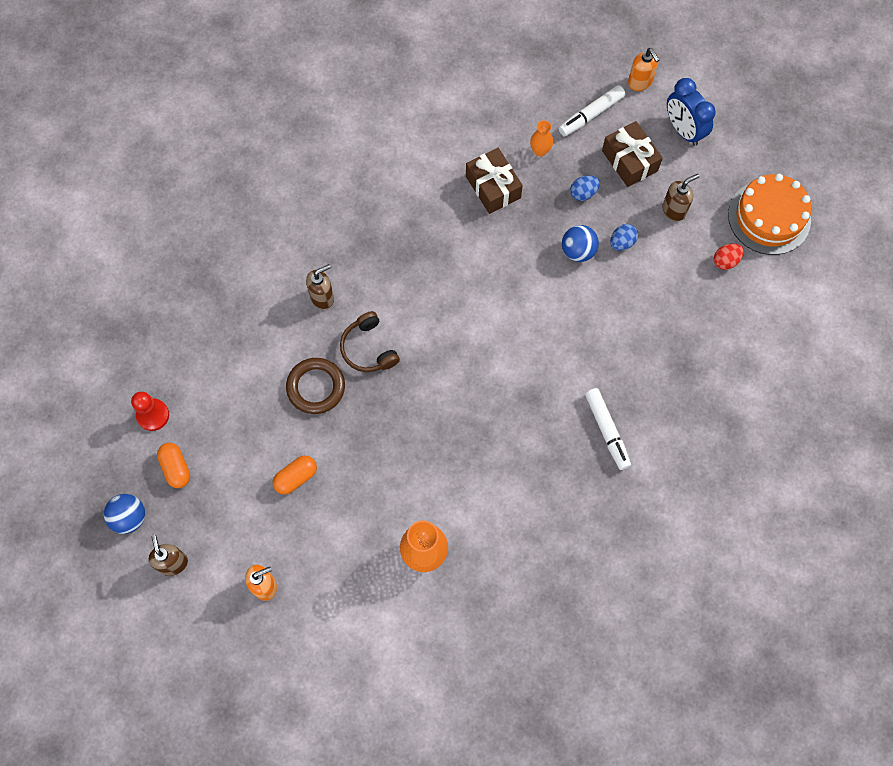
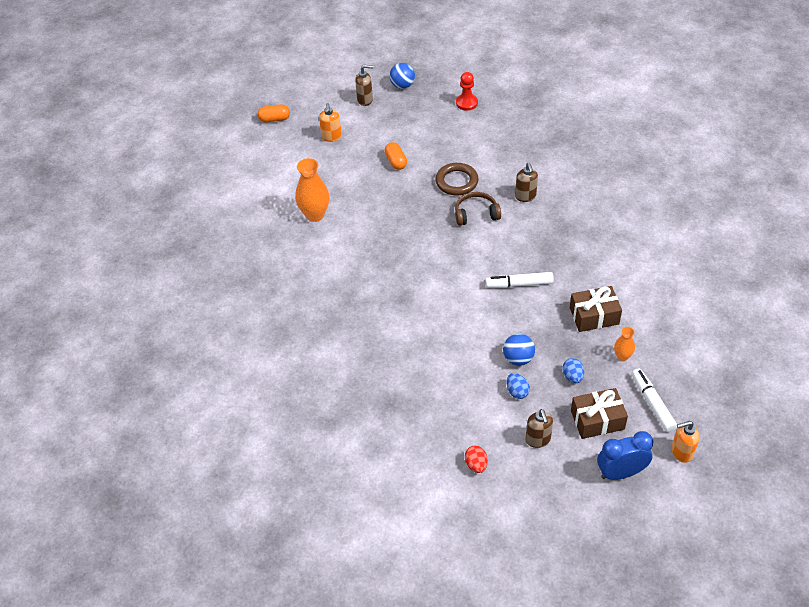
camera: 110 degrees right, 20 degrees down
(176, 468) = (426, 109): orange capsule -> orange capsule (274, 119)
(607, 430) = (358, 337): white marker -> white marker (519, 284)
(769, 217) = (510, 515): orange cake -> none

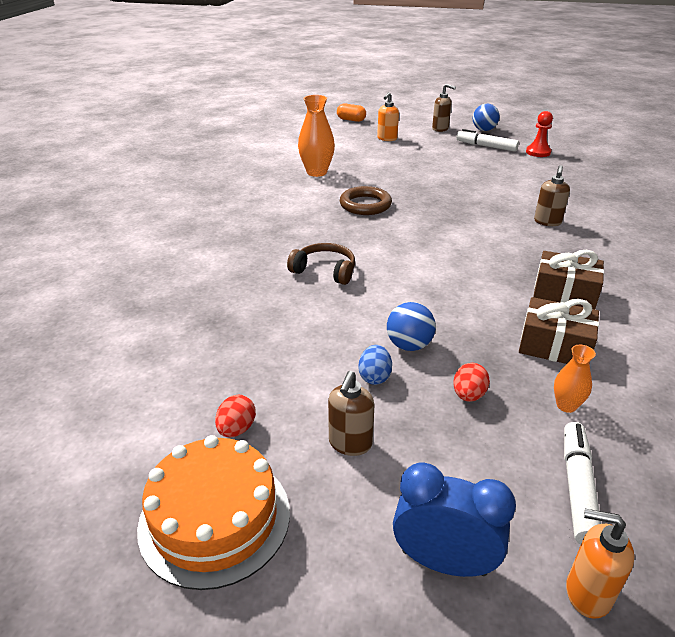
camera: 30 degrees right, 15 degrees down
(396, 162) = (429, 165): orange capsule -> none
(456, 181) = (478, 192): brown ring -> brown ring (365, 205)
(476, 214) = (477, 217): brown headphones -> brown headphones (325, 271)
(511, 513) = (215, 518): none -> orange cake
(519, 284) = (476, 282): white marker -> white marker (486, 146)
(572, 376) = (468, 395): blue egg -> red egg
(597, 420) = (463, 464): brown gift -> brown gift (564, 293)

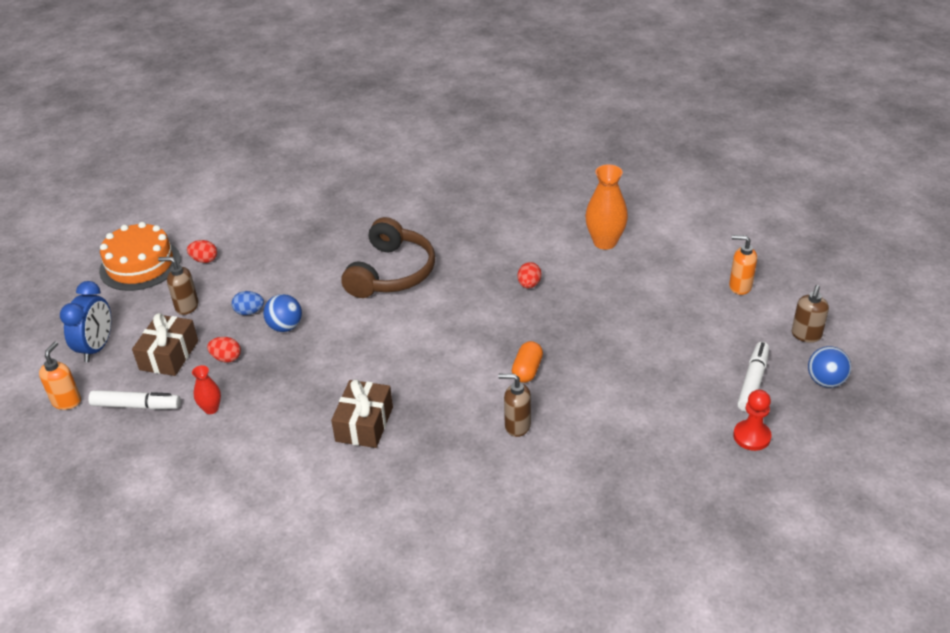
camera: 85 degrees right, 5 degrees up
(325, 271) = (391, 273): brown headphones -> brown headphones, size x1.68
(351, 120) = (800, 249): orange capsule -> orange capsule (527, 370)
(365, 205) = (529, 285): brown ring -> red egg
(554, 346) = (283, 409): brown gift -> brown gift (169, 355)
(566, 405) = (211, 409): orange vase -> red vase

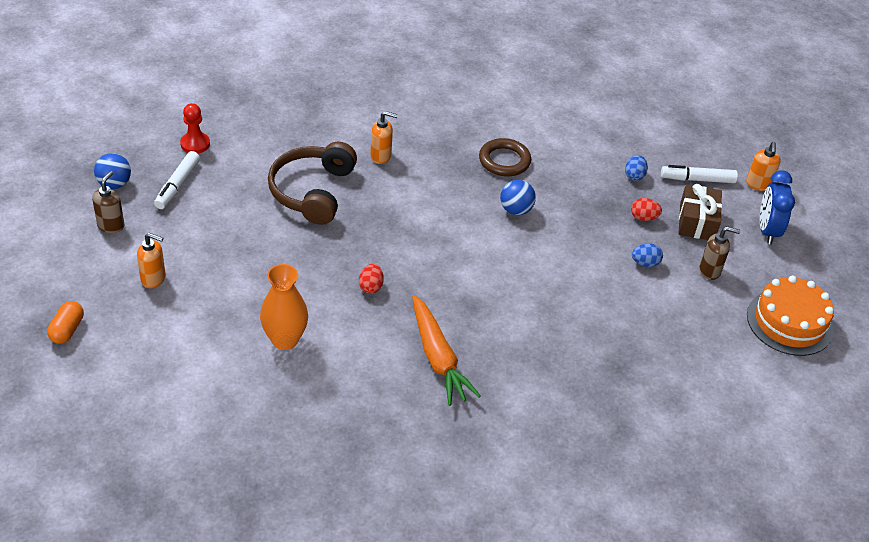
camera: 170 degrees right, 5 degrees up
(204, 260) = (724, 327): red egg -> none
(211, 409) = (634, 175): red vase -> blue egg
(285, 327) = (603, 246): blue ball -> blue ball (516, 210)
(364, 424) = (504, 161): brown gift -> brown ring
(391, 273) = (516, 305): brown headphones -> brown headphones (312, 191)
(470, 232) = (438, 358): none -> orange carrot
(517, 426) = (381, 156): brown soap dispenser -> orange soap dispenser
(527, 370) = (373, 200): orange capsule -> orange capsule (67, 330)

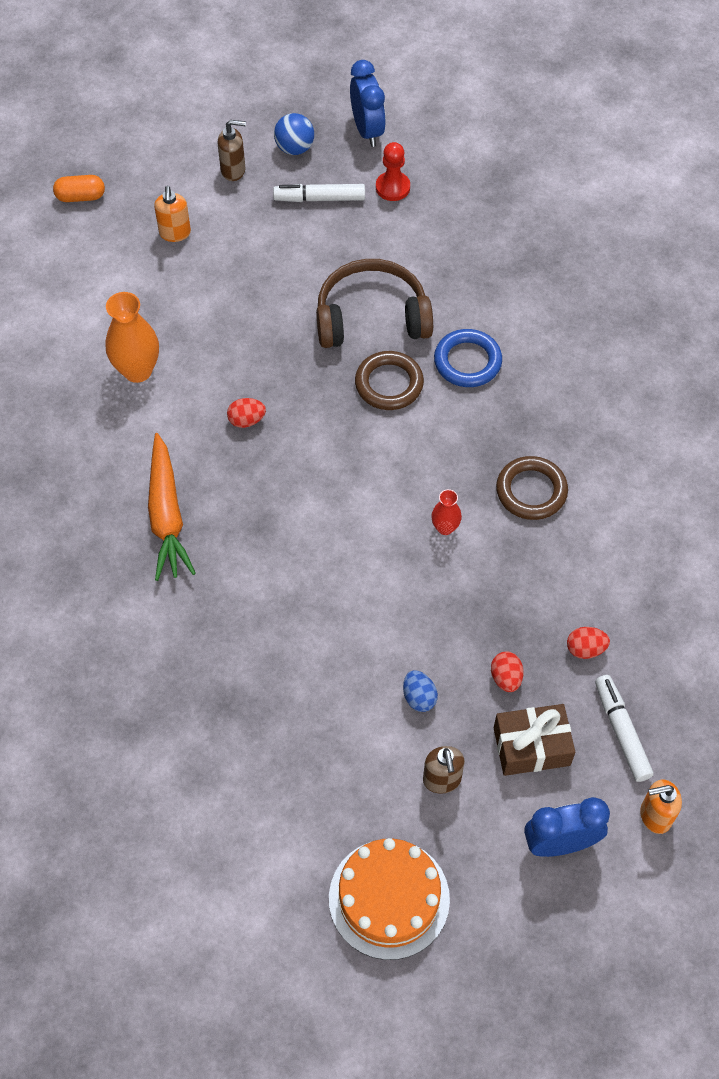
camera: 75 degrees right, 15 degrees up
(127, 140) = (367, 130): none -> blue clock
(379, 201) = (389, 384): none -> brown ring
(381, 156) = (467, 361): orange soap dispenser -> blue ring
(438, 358) = (167, 516): orange carrot -> orange carrot turned 60 degrees counterclockwise
(516, 210) = (445, 528): blue ball -> red vase
(634, 175) = (585, 649): blue egg -> red egg

